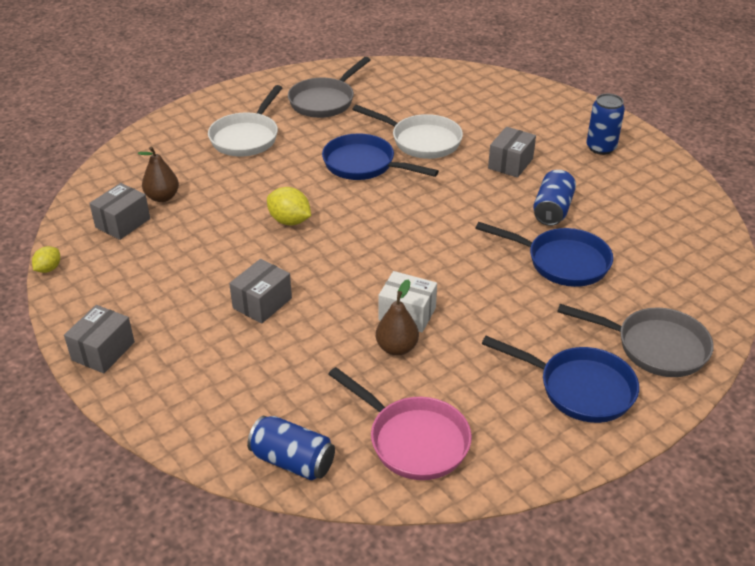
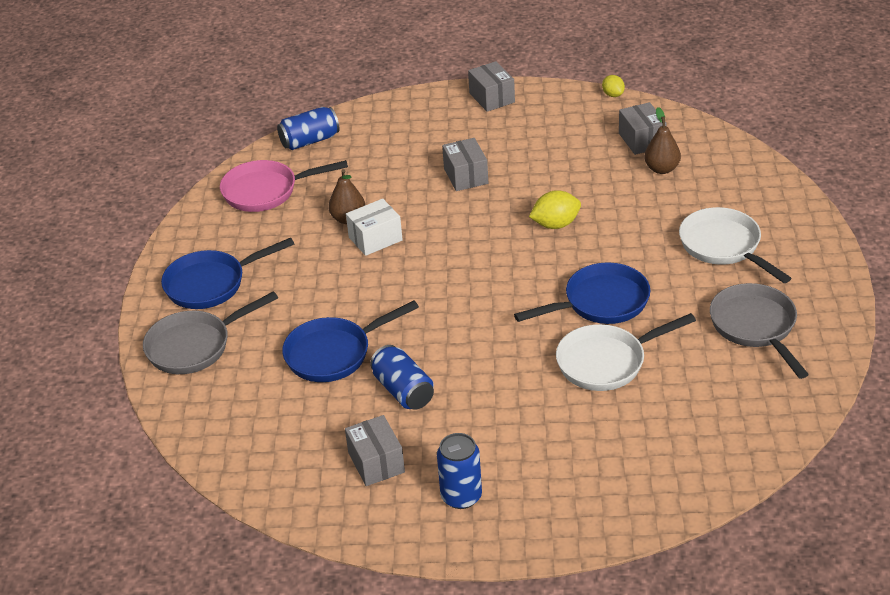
camera: 130 degrees right, 0 degrees up
(510, 163) = (503, 406): grey box -> grey box (376, 462)

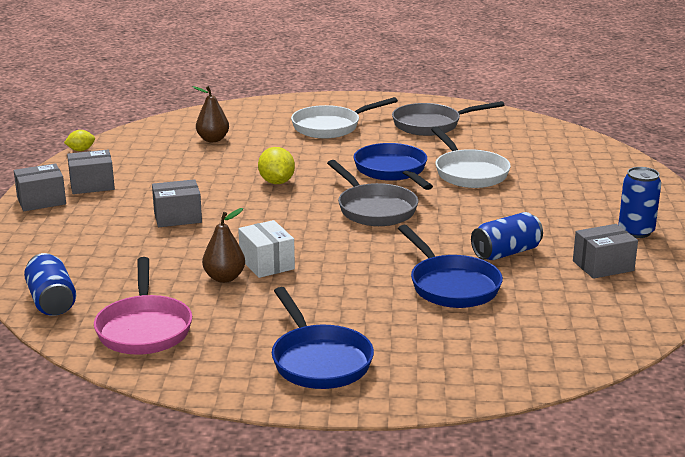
camera: 90 degrees left, 15 degrees down
(195, 346) = (433, 367): grey pan -> grey pan (374, 209)
(641, 140) = (164, 144): grey box -> grey box (92, 185)

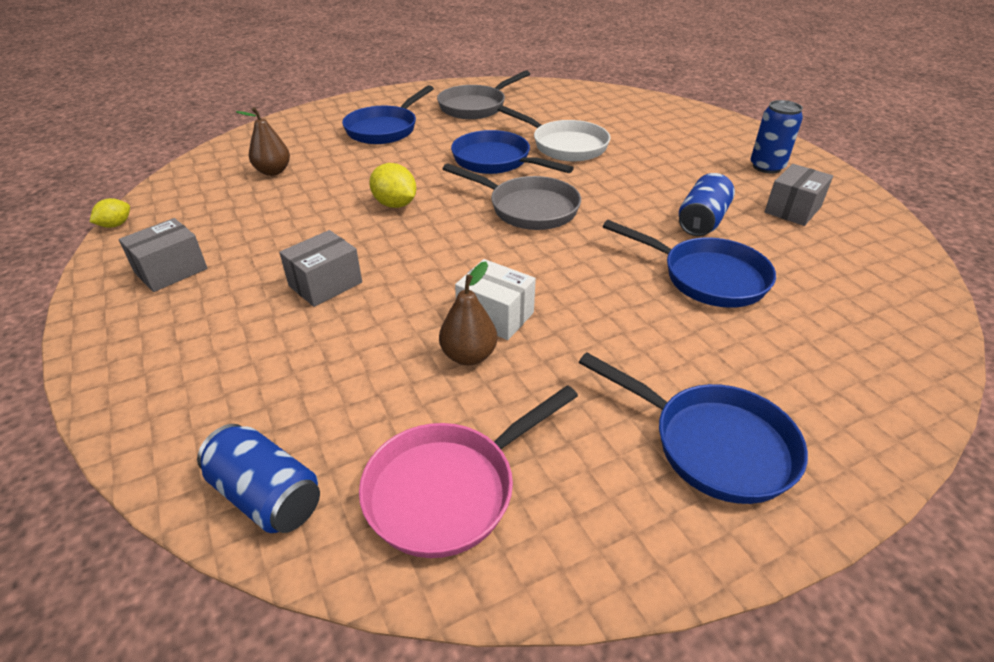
camera: 30 degrees left, 15 degrees up
(41, 201) = (114, 316): grey box -> none
(144, 328) = (449, 489): pink pan -> pink pan turned 90 degrees clockwise
(330, 127) = (385, 129): white pan -> blue pan

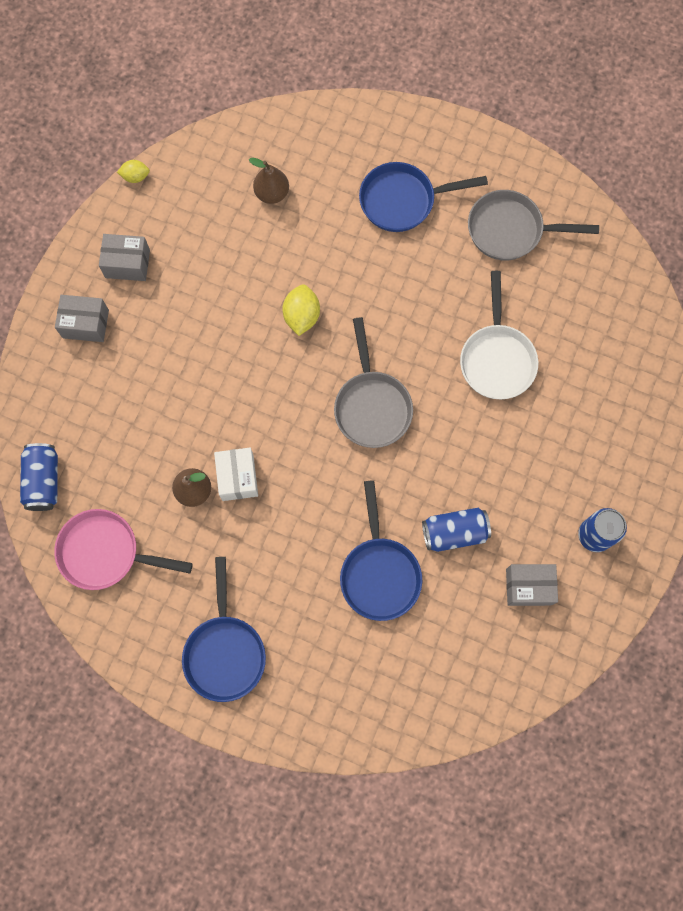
camera: 50 degrees right, 35 degrees up
(325, 284) = (187, 360): grey box -> grey box (85, 324)
(496, 161) = (423, 329): blue pan -> none

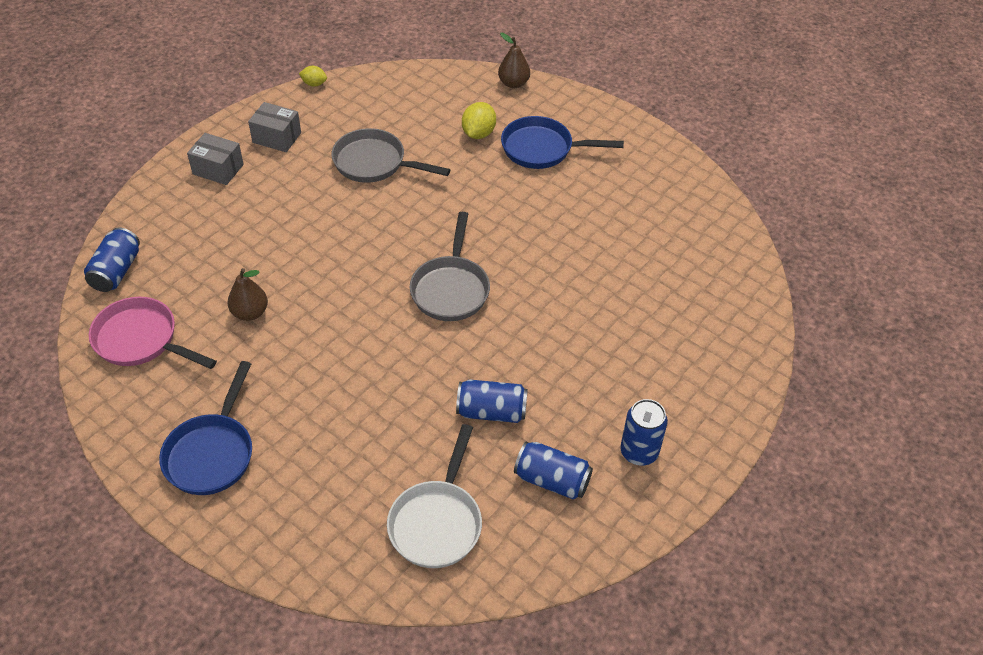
camera: 15 degrees right, 25 degrees down
(238, 478) = (296, 313): white box -> none
(272, 193) = (426, 119): brown pear -> brown pear (513, 83)
(301, 316) = (414, 208): yellow lemon -> yellow lemon (478, 133)
(379, 573) = (400, 426): blue pan -> none
(497, 359) = (588, 281): white pan -> white pan (437, 522)
(510, 230) = (636, 191): grey pan -> grey pan (374, 163)
(528, 587) = (552, 480): grey box -> blue can

